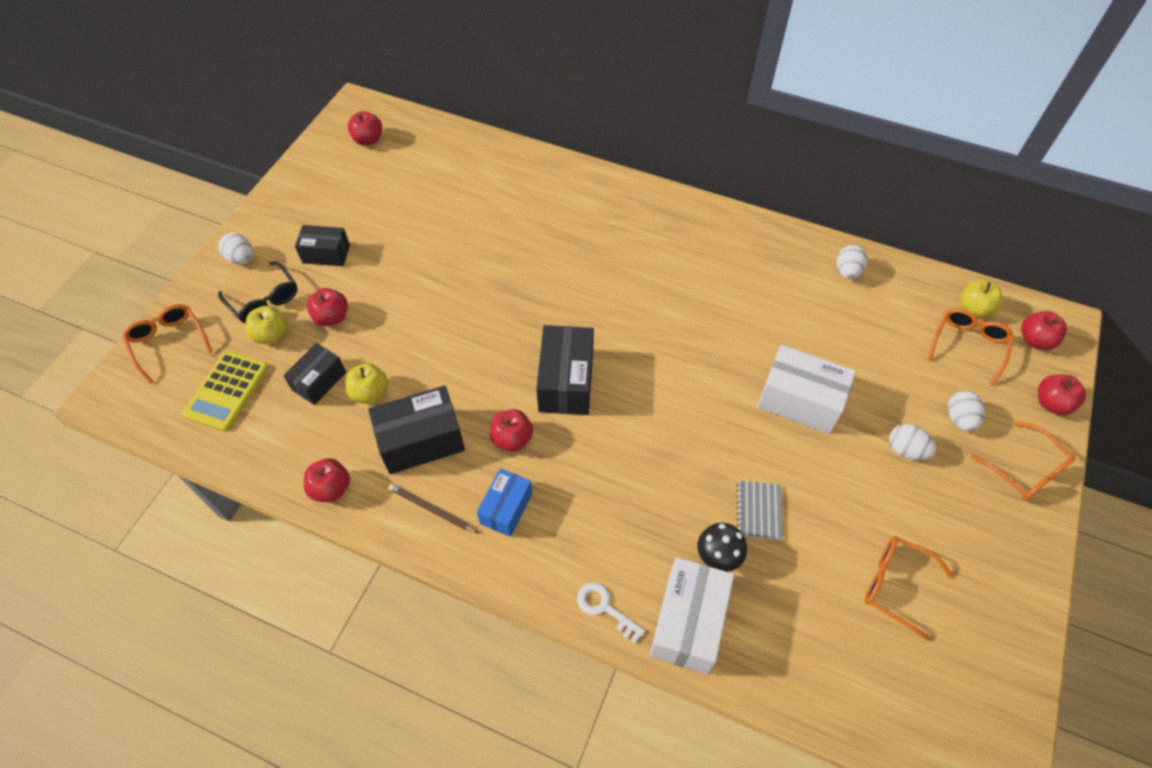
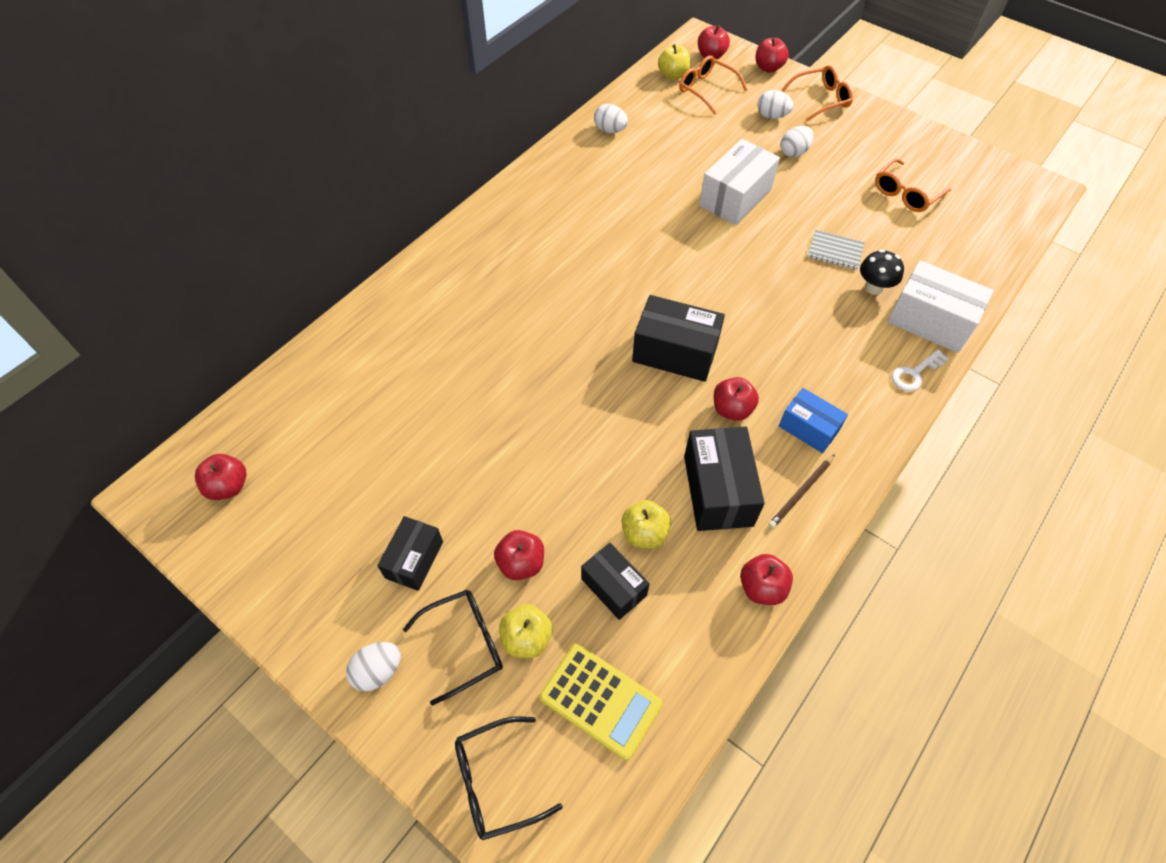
camera: 75 degrees left, 0 degrees up
(169, 342) = (496, 781): orange glasses -> black glasses

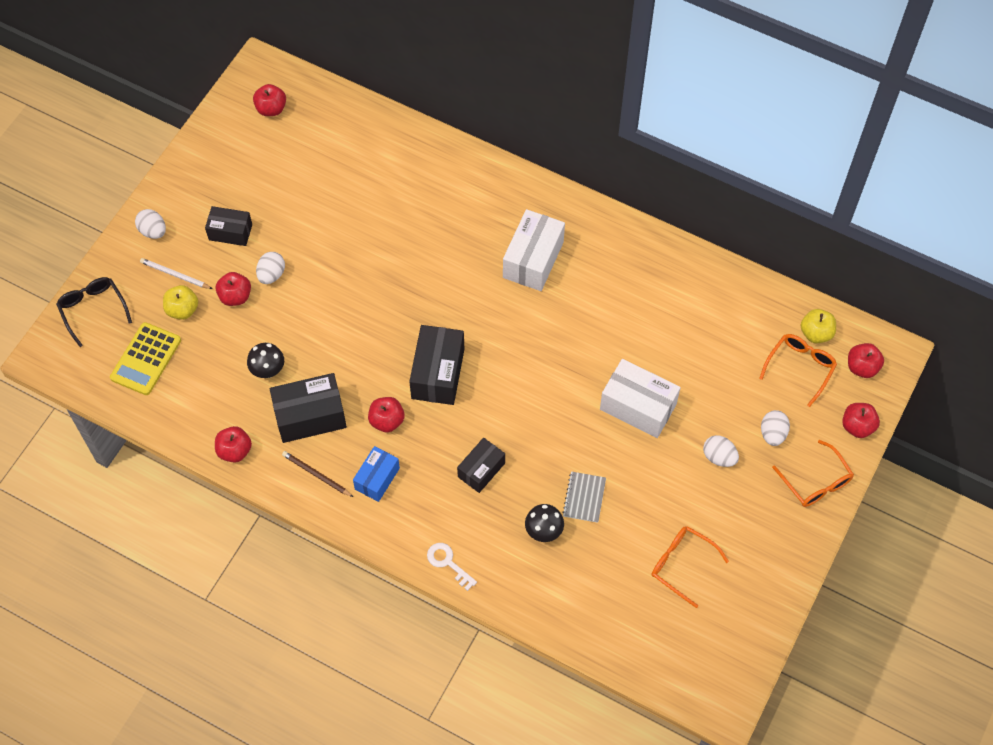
camera: 80 degrees right, 5 degrees up
(464, 644) = (175, 275): black glasses -> white pencil
(610, 130) = (709, 287): white egg -> white egg (271, 274)
(613, 587) = (224, 356): black box -> black box (481, 470)
(644, 533) = (268, 370): yellow apple -> black mushroom
(930, 321) = (511, 579): white box -> white box (533, 260)

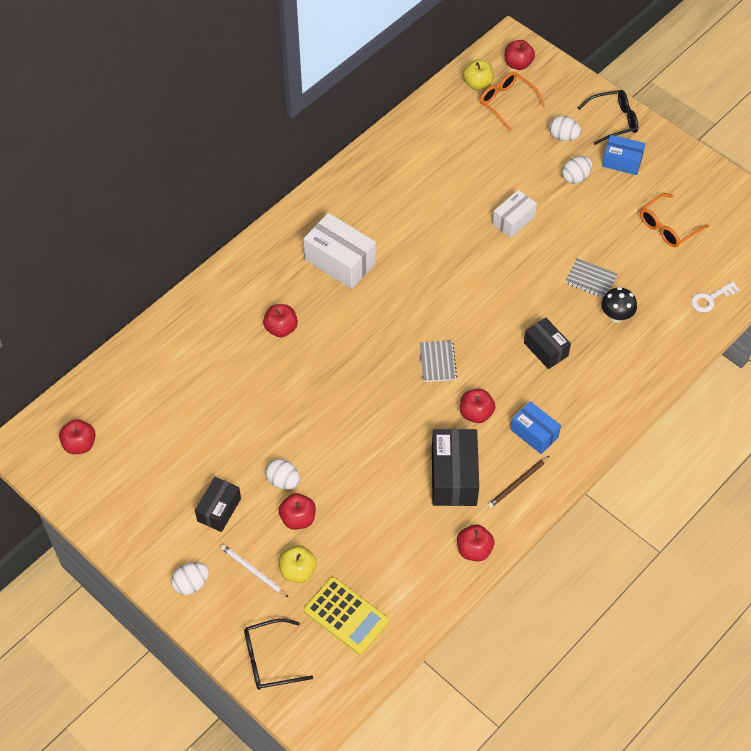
camera: 75 degrees left, 5 degrees down
(175, 275) = (253, 571): white pencil -> white pencil turned 90 degrees clockwise
(268, 370) = (392, 504): black mushroom -> none
(437, 373) = (437, 362): black box -> grey notebook
(448, 563) = (631, 395): white key -> white key (710, 299)
(638, 407) = (513, 220): white box -> white box, size x0.63
(758, 501) = (622, 162): none -> blue box
(816, 482) = (613, 121): orange glasses -> black glasses
(857, 426) = (570, 81): red apple -> red apple (281, 328)

